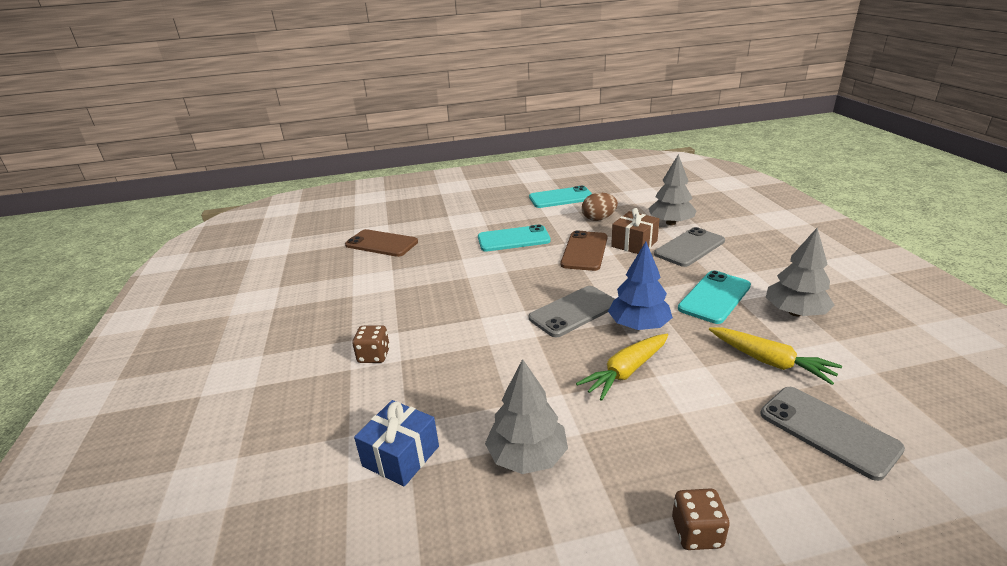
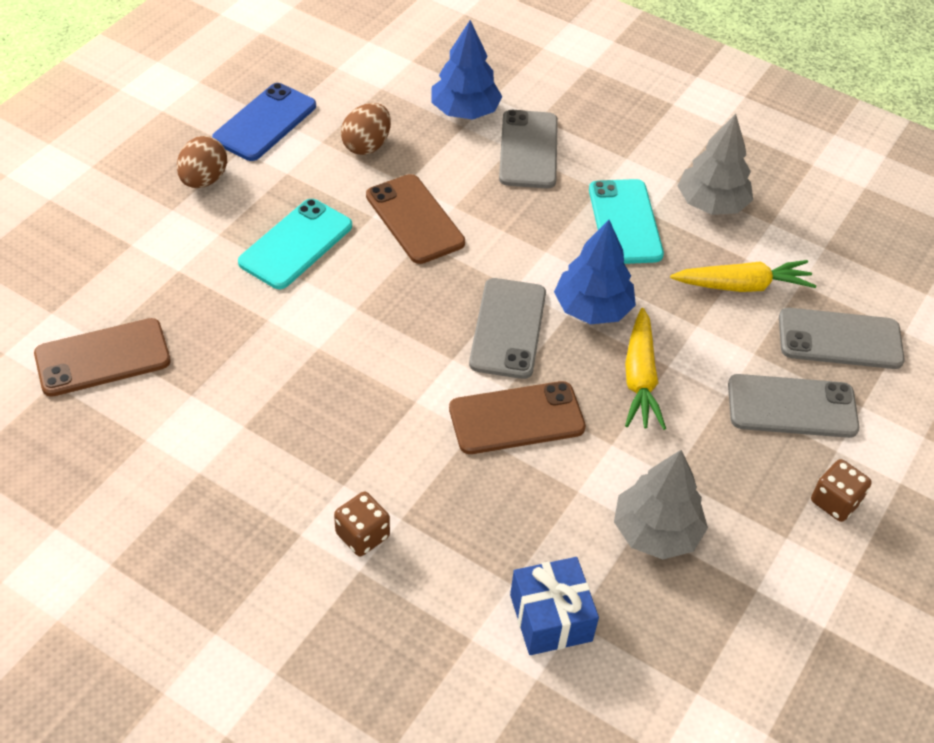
camera: 50 degrees left, 20 degrees up
(507, 207) = (204, 180): none -> brown egg
(522, 351) = (516, 418): none -> brown phone
(561, 198) = (265, 122): turquoise phone -> blue phone
(634, 244) = (460, 174): brown gift -> none
(670, 223) = (465, 111): grey tree -> blue tree
(730, 448) = (792, 406): none -> grey phone

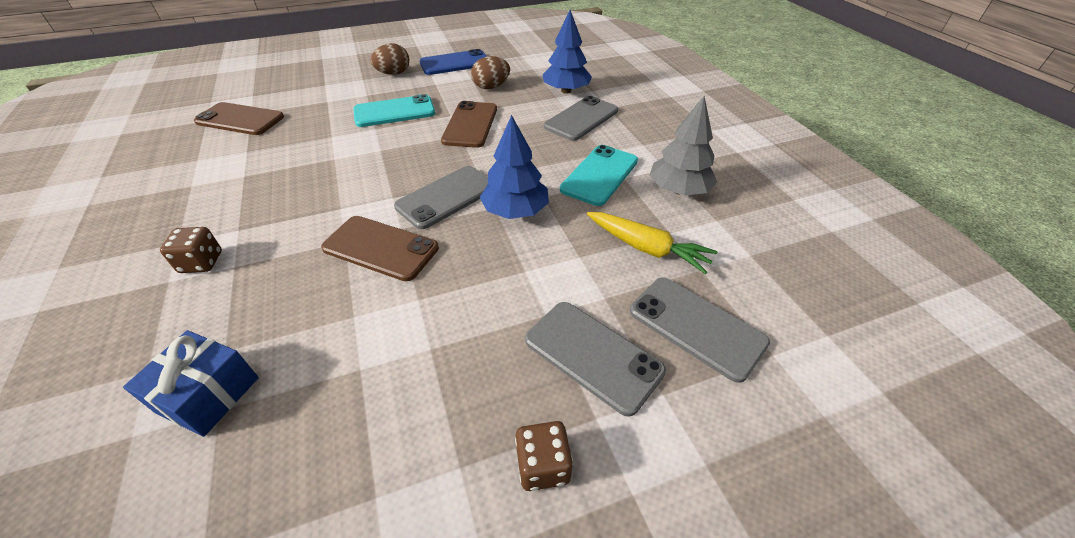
camera: 40 degrees right, 5 degrees down
(640, 378) = (494, 268): yellow carrot -> none
(656, 531) = (364, 383): grey tree -> none

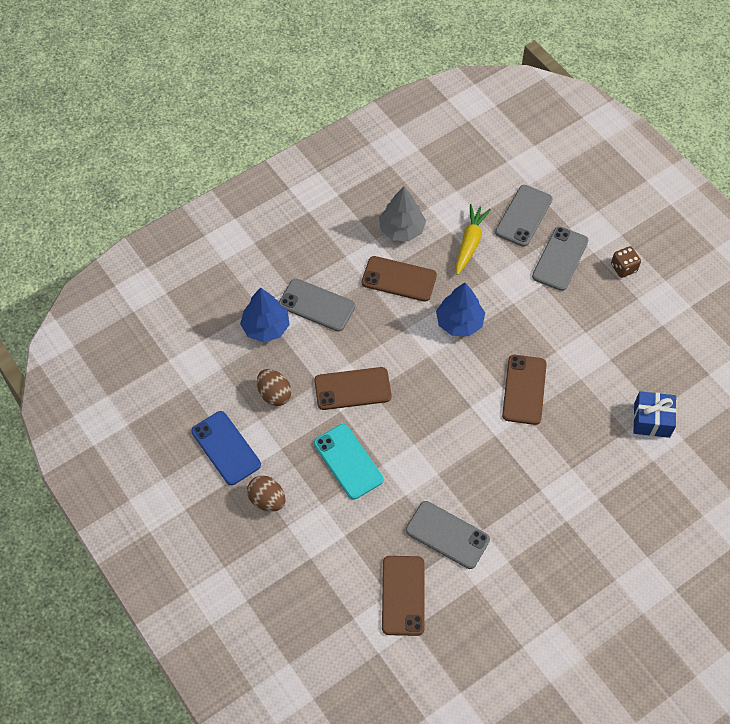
camera: 105 degrees left, 15 degrees up
(201, 262) = (576, 490): brown dice -> none
(447, 197) = (459, 370): grey phone -> grey phone (447, 535)
(599, 175) = (399, 279): turquoise phone -> brown phone

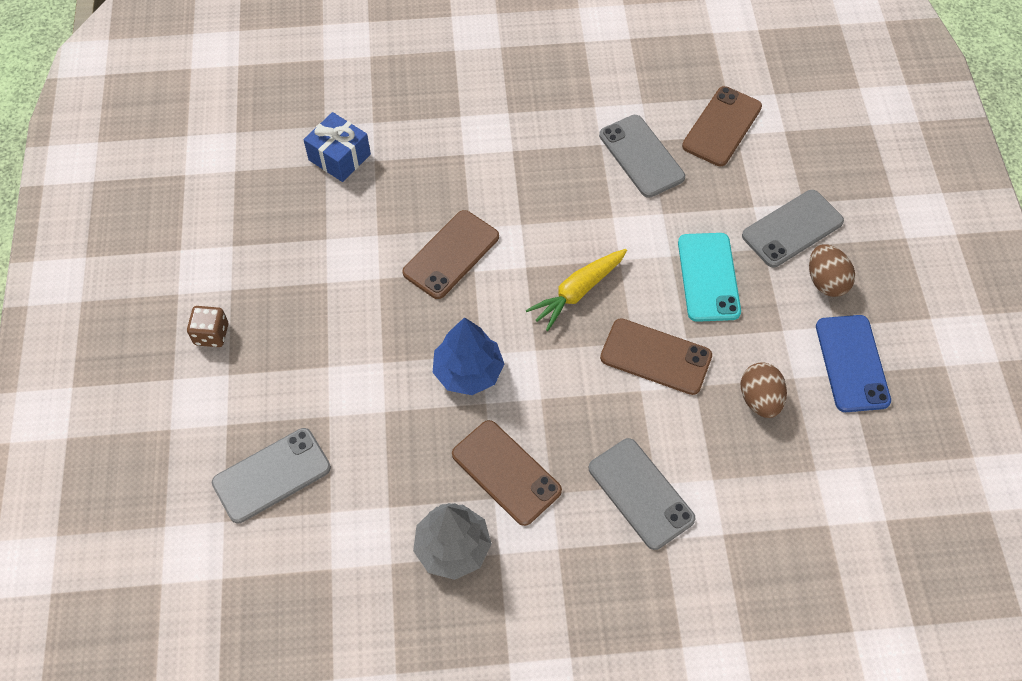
camera: 150 degrees left, 0 degrees up
(266, 327) = (728, 497): blue tree -> none
(469, 243) = (375, 474): yellow carrot -> yellow carrot (578, 292)
(560, 258) = (277, 388): grey phone -> grey phone (792, 229)

